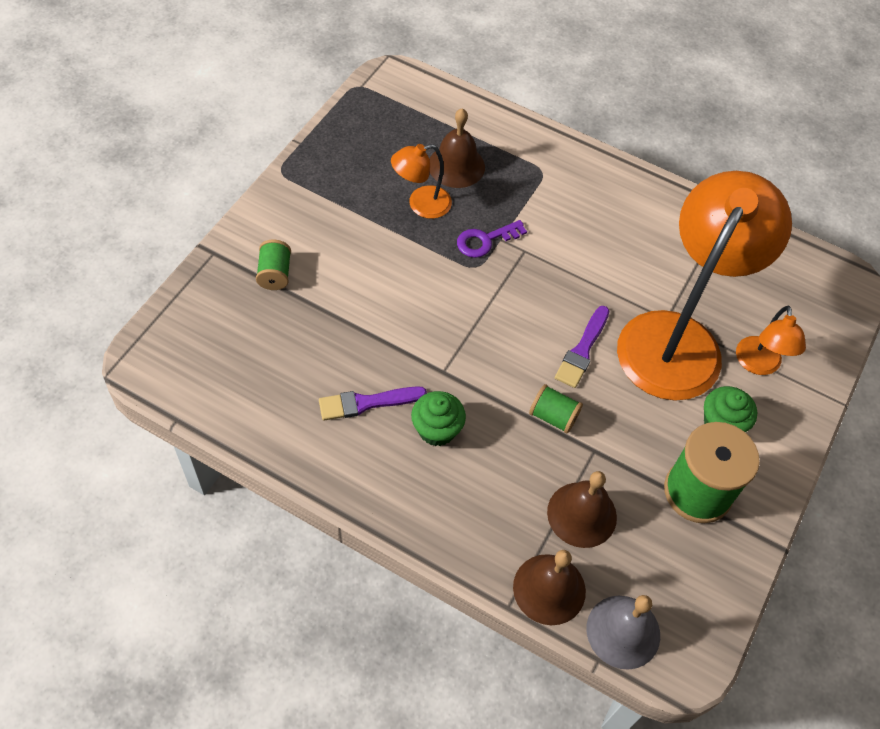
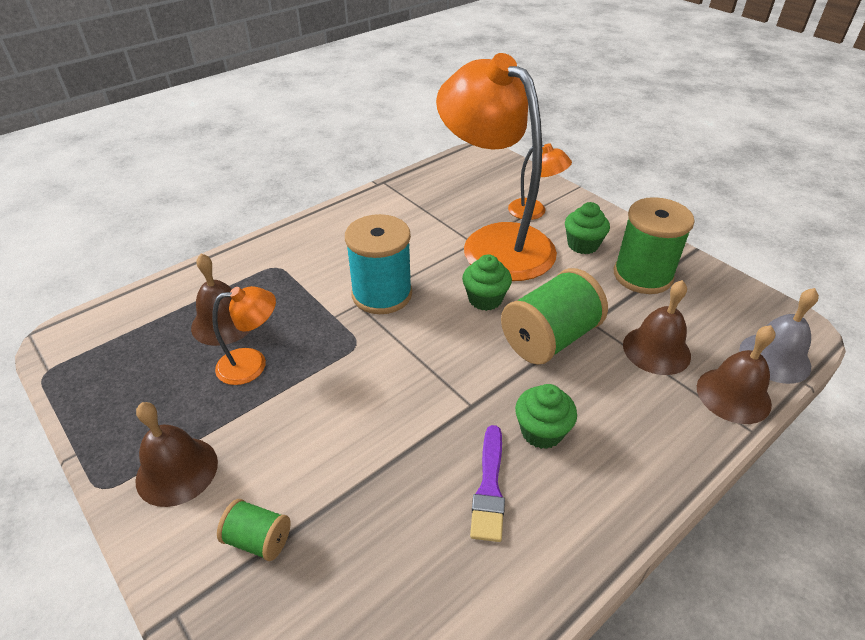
camera: 65 degrees left, 15 degrees down
(308, 204) = (177, 471): none -> brown bell
(421, 205) = (252, 364): orange lamp -> orange lamp turned 105 degrees counterclockwise
(485, 240) = (329, 328): purple key -> none
(547, 264) = (382, 294): none -> turquoise spool
(553, 416) = (550, 338): green spool -> green spool, size x1.97
(582, 350) = (485, 299): purple brush -> green cupcake

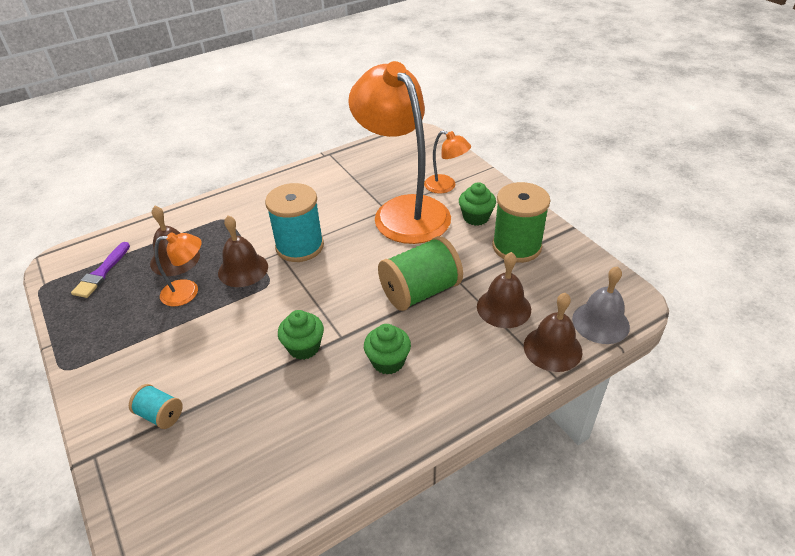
camera: 10 degrees right, 0 degrees up
(177, 471) = (116, 363): brown bell -> brown bell (243, 269)
(258, 539) = (160, 415): green spool -> turquoise spool
(485, 299) = (379, 256): green cupcake -> green cupcake (304, 347)
(489, 487) = (334, 397): purple brush -> purple brush (101, 273)

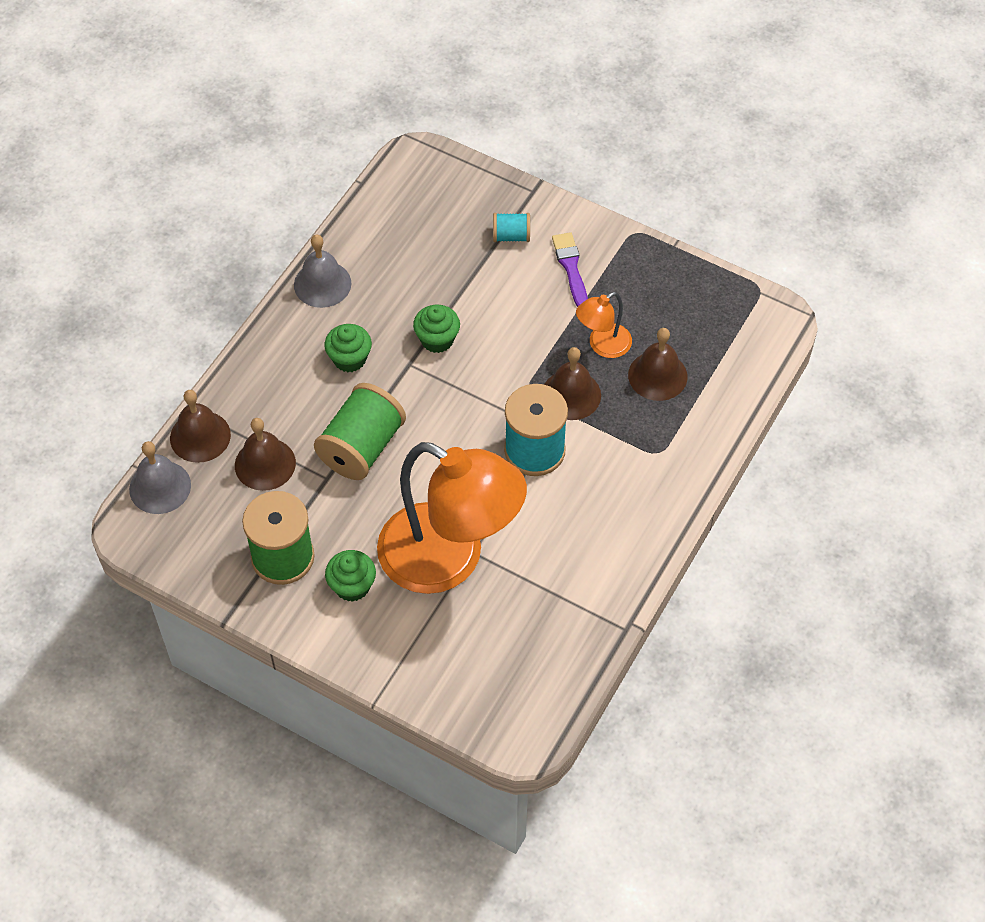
camera: 150 degrees right, 15 degrees up
(101, 273) = (716, 328): purple brush -> purple brush (570, 267)
(369, 447) = (322, 284): none -> grey bell
(445, 186) = (419, 629): orange lamp -> none

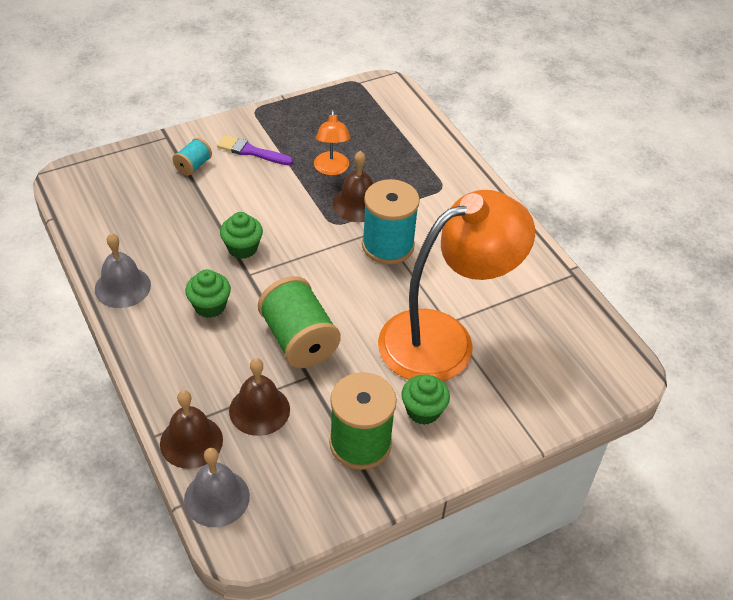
camera: 60 degrees left, 10 degrees down
(657, 375) = (380, 157): brown bell -> none

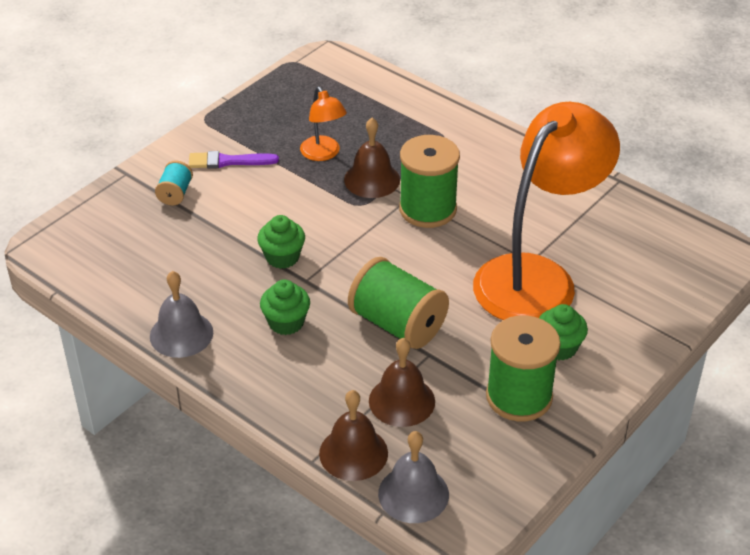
camera: 20 degrees left, 5 degrees down
(388, 245) = (427, 209): turquoise spool -> green spool

